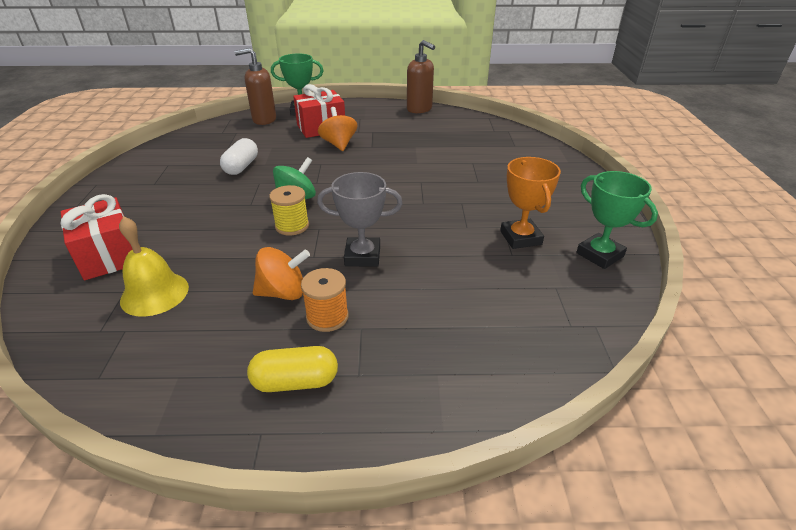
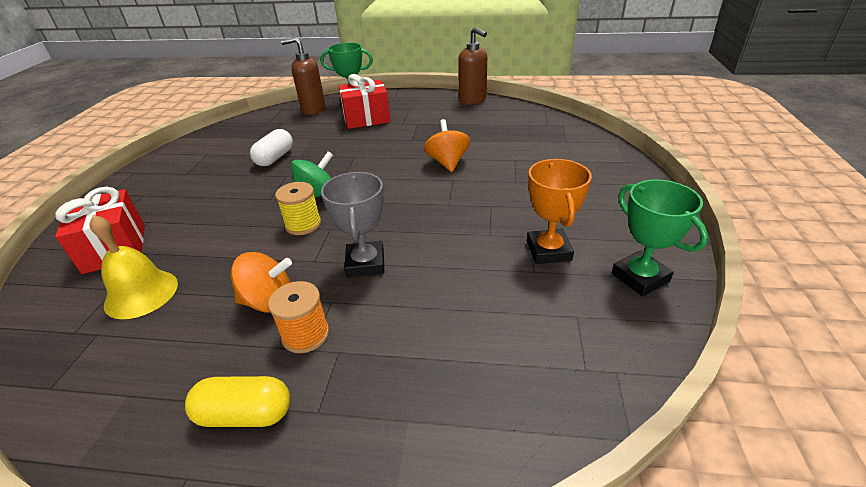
camera: 10 degrees right, 0 degrees up
(339, 144) = (379, 136): orange spinning top -> orange spinning top (447, 162)
(362, 256) = (365, 263): grey trophy -> grey trophy turned 75 degrees clockwise

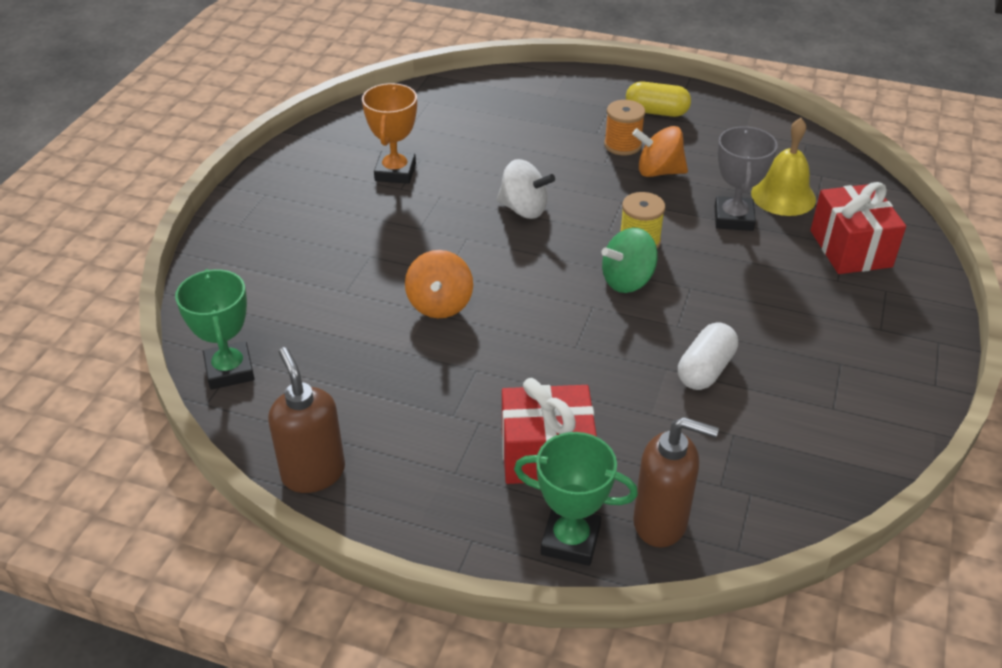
camera: 170 degrees left, 5 degrees up
(365, 263) = (571, 189): grey trophy -> grey trophy (733, 218)
(408, 235) = (524, 209): none -> white spinning top
(640, 277) = (339, 141): green trophy -> green trophy (229, 370)

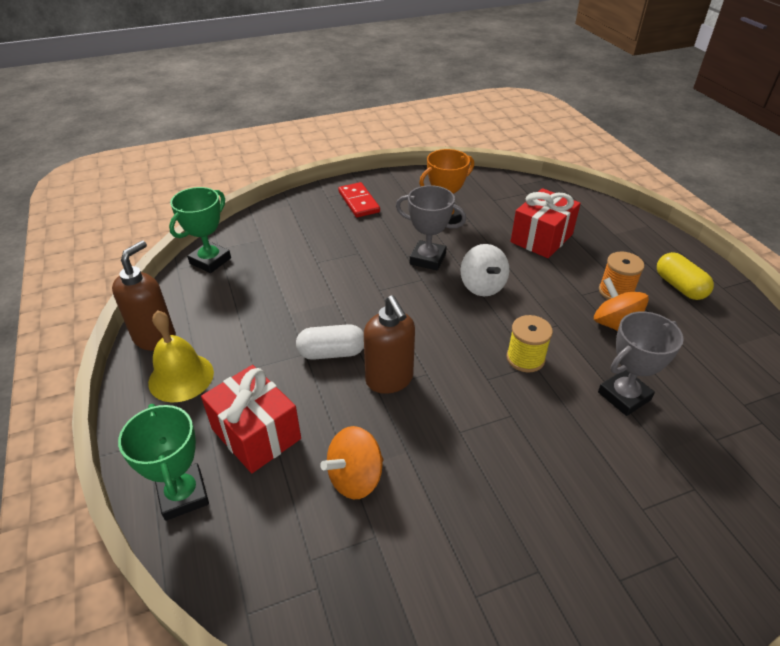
camera: 50 degrees right, 0 degrees up
(283, 209) = (358, 202): none -> red domino
(440, 304) = (348, 304): orange spinning top -> orange spinning top (355, 478)
(442, 218) = (427, 259): none -> grey trophy
(627, 281) = (475, 376): green spinning top -> none
(661, 522) = (239, 541): brown soap dispenser -> brown soap dispenser (389, 380)
(705, 369) = (429, 476): white capsule -> white capsule (332, 353)
(783, 196) = (696, 411): yellow bell -> yellow bell (181, 377)
(850, 249) = (696, 496): red gift -> red gift (541, 238)

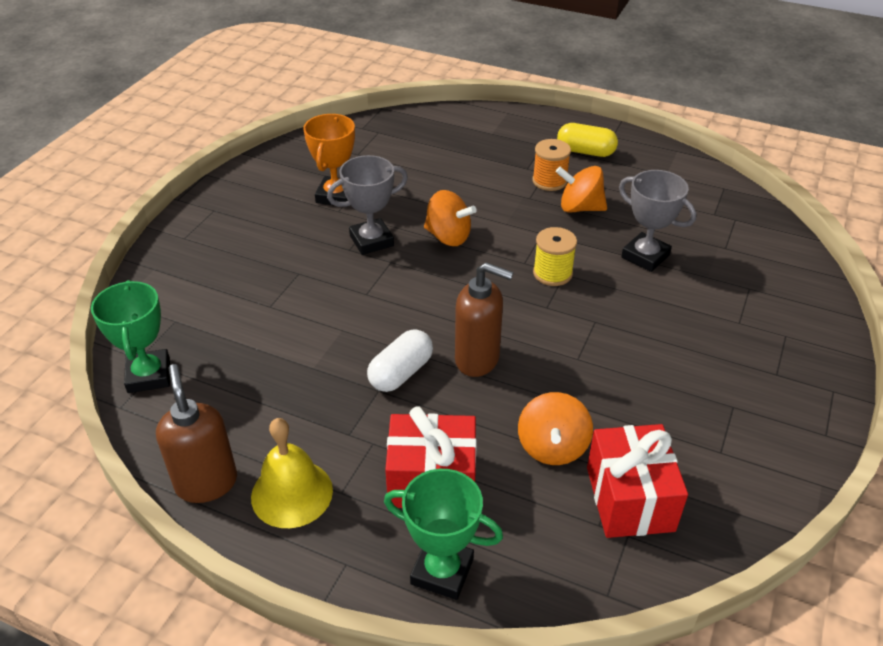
camera: 45 degrees left, 0 degrees up
(358, 202) = (228, 225): red domino -> none
(482, 286) = (448, 237): white spinning top -> orange spinning top
(541, 238) = (442, 168): red gift -> red gift (629, 499)
(624, 396) = (645, 256): grey trophy -> grey trophy turned 60 degrees counterclockwise

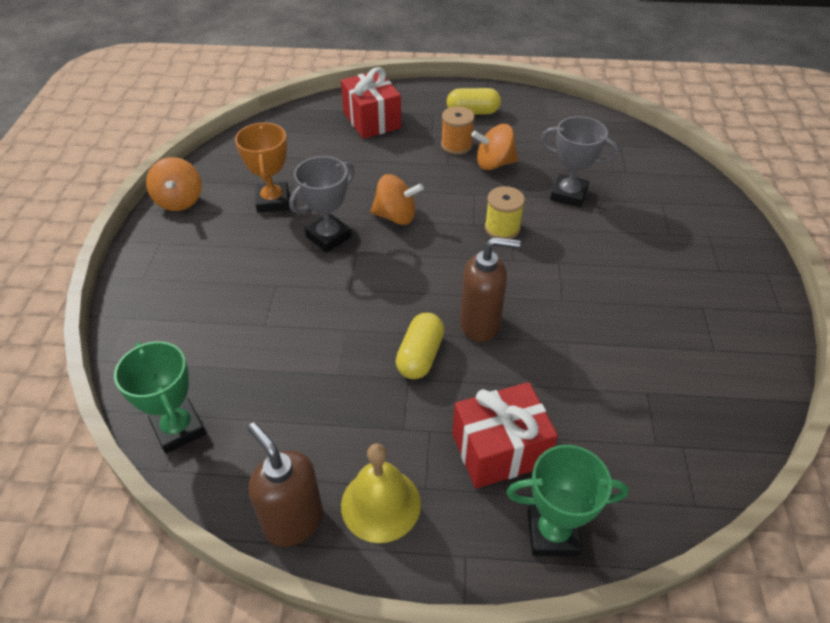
camera: 20 degrees left, 5 degrees up
(401, 373) = (420, 356): white capsule -> yellow capsule
(552, 447) = (583, 386): orange spinning top -> orange spinning top (179, 201)
(629, 499) = (668, 413): red gift -> red gift (372, 120)

